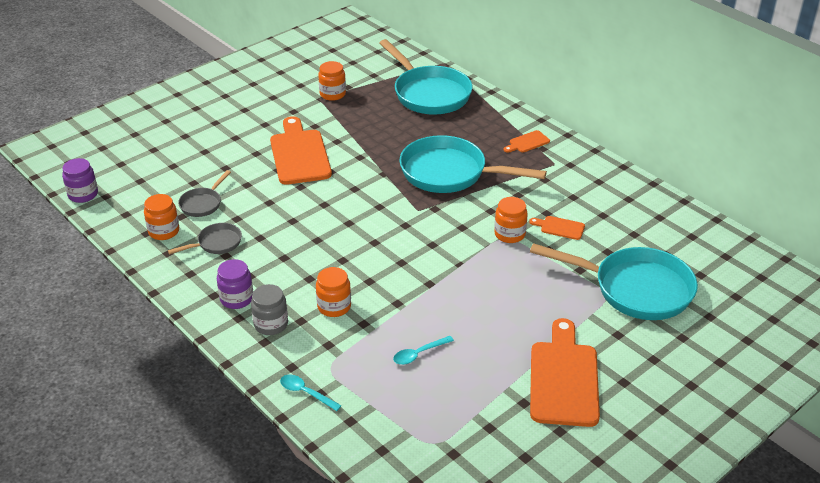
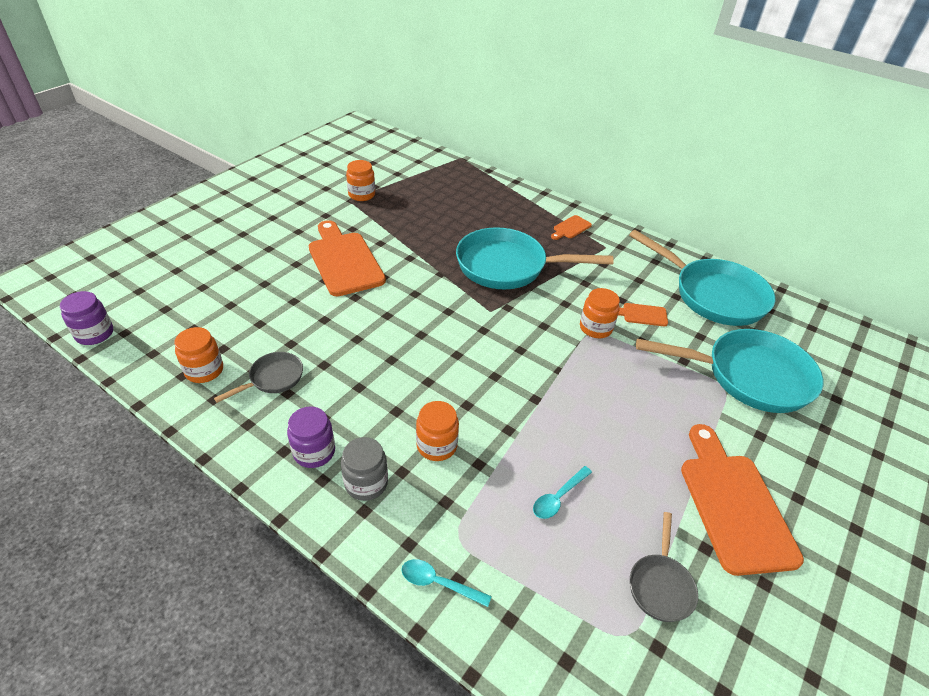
camera: 15 degrees left, 5 degrees up
(202, 203) = (246, 329): grey pan -> grey pan (660, 585)
(429, 94) = (457, 187): turquoise pan -> turquoise pan (712, 295)

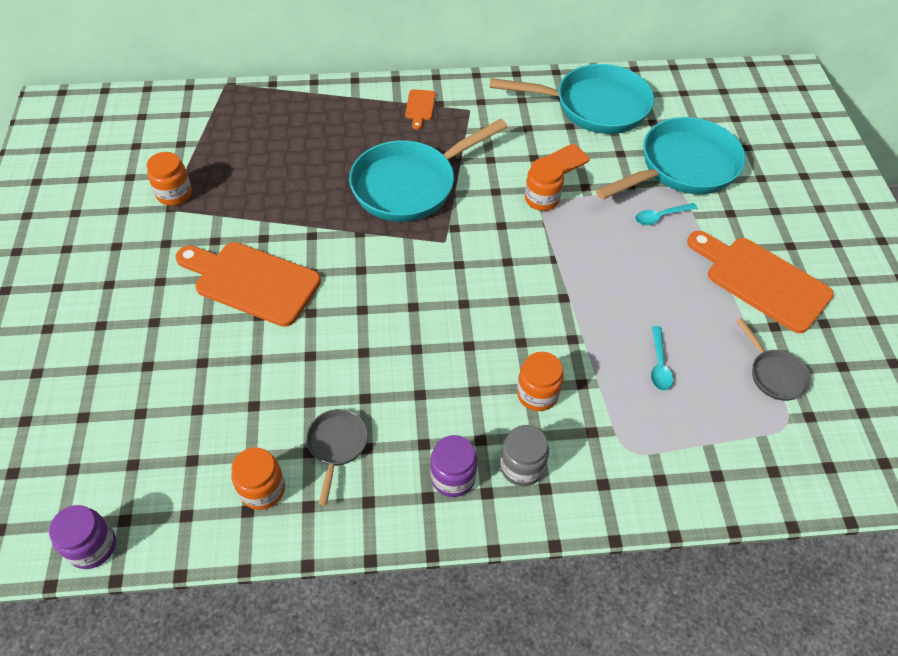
camera: 40 degrees left, 10 degrees up
(438, 583) = (652, 492): turquoise spoon -> turquoise spoon (660, 217)

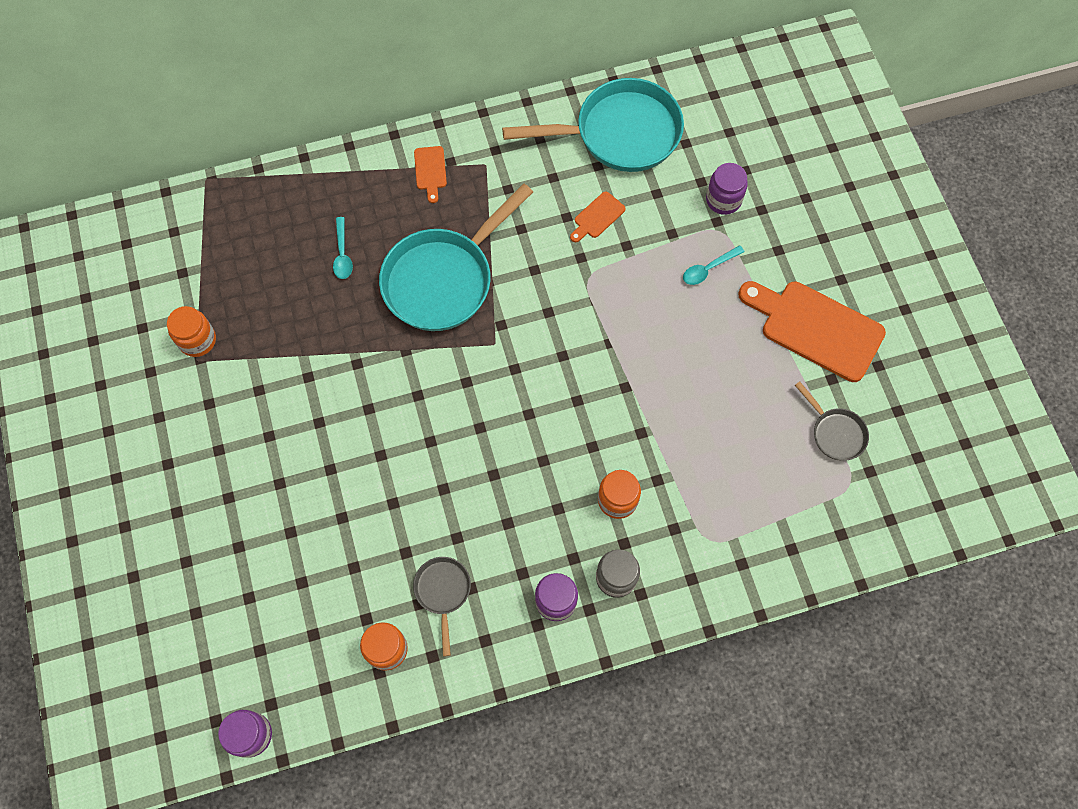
camera: 10 degrees left, 15 degrees up
(252, 281) = (311, 431): orange cutting board -> none
(542, 199) = (584, 270): orange jar -> none
(659, 364) = (727, 444): turquoise spoon -> turquoise spoon (342, 254)
(682, 167) = (723, 200): turquoise pan -> purple jar

